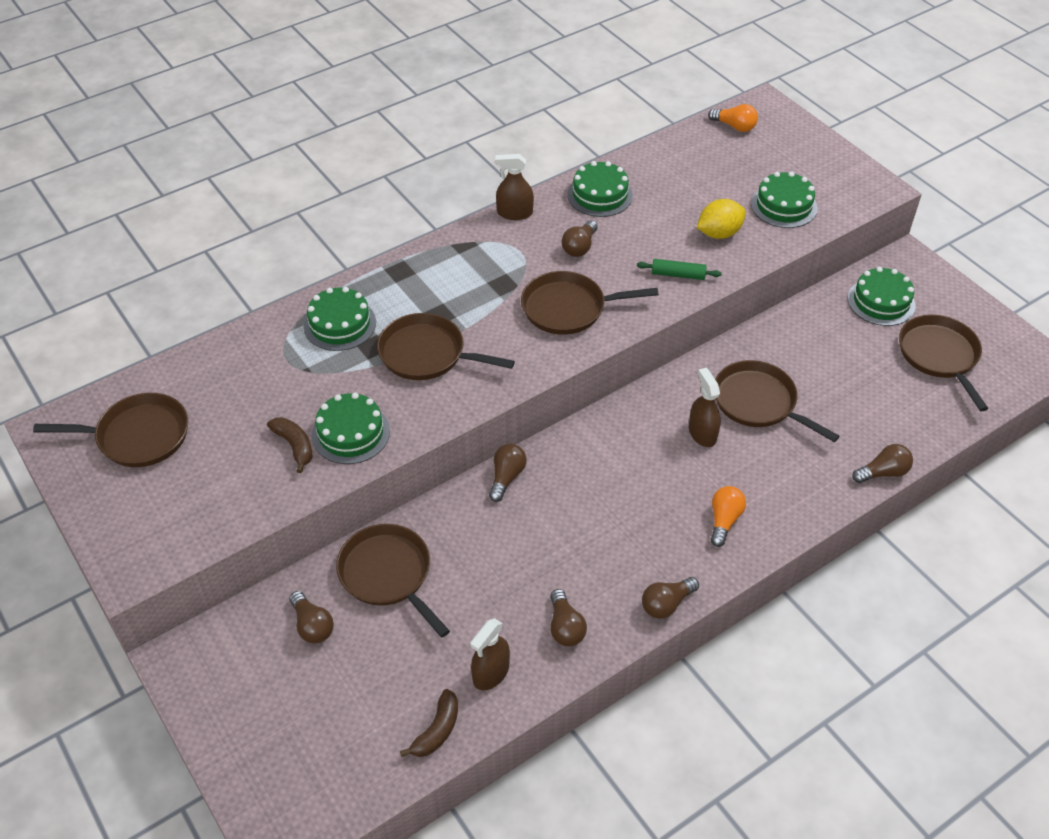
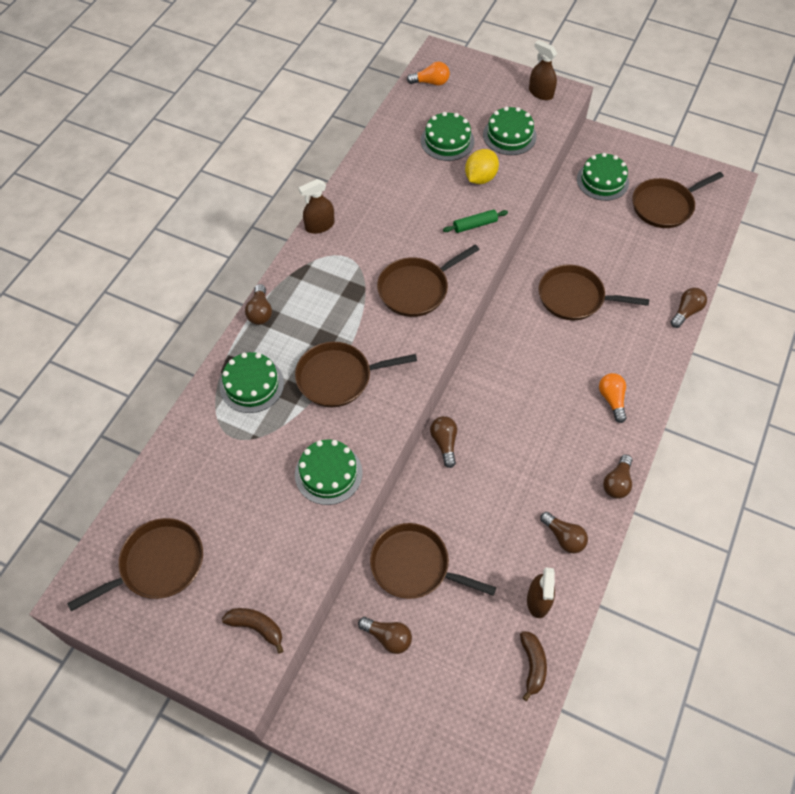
camera: 30 degrees left, 10 degrees up
(294, 446) = (293, 507): brown banana -> brown banana (256, 627)
(580, 247) = (389, 233): brown light bulb -> brown light bulb (260, 312)
(600, 195) = (373, 182): green cake -> green cake (447, 141)
(702, 433) = (554, 340): brown spray bottle -> brown spray bottle (541, 93)
(939, 356) = (664, 206): brown pan -> brown pan turned 75 degrees counterclockwise

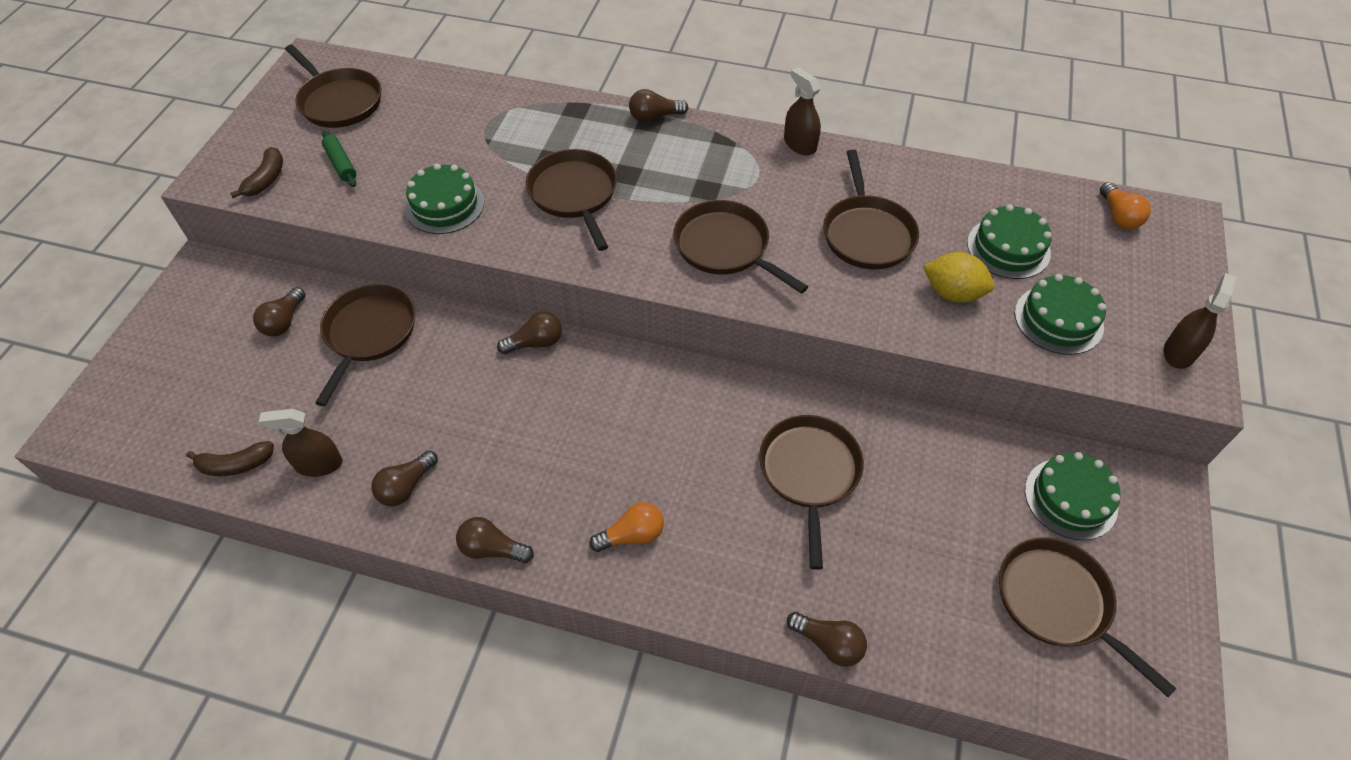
camera: 80 degrees right, 5 degrees down
(252, 385) = (554, 127): green cake -> none
(420, 208) = (867, 234): none -> brown pan
(475, 225) = (858, 296): green rolling pin -> green rolling pin (341, 164)

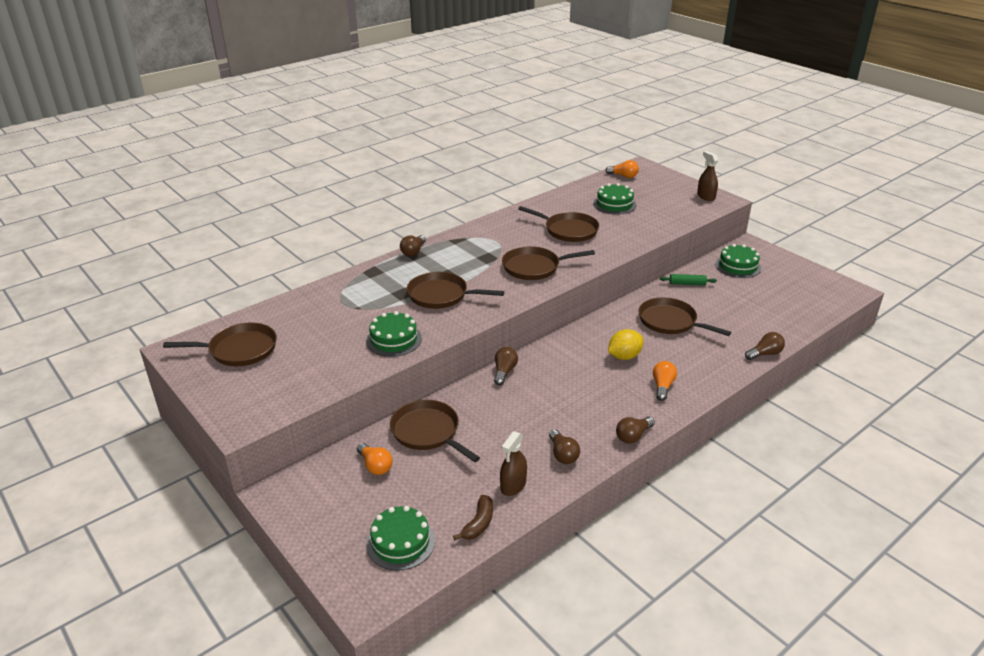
camera: 55 degrees left, 20 degrees down
(266, 179) = (275, 401): brown banana -> none
(284, 321) = (375, 466): brown light bulb -> orange light bulb
(341, 164) = (303, 366): green rolling pin -> green rolling pin (687, 284)
(800, 144) = (488, 223): brown spray bottle -> none
(952, 293) = (626, 226): yellow lemon -> yellow lemon (624, 356)
(1057, 602) = (784, 291): brown pan -> none
(1058, 319) = (665, 211): green cake -> green cake (400, 542)

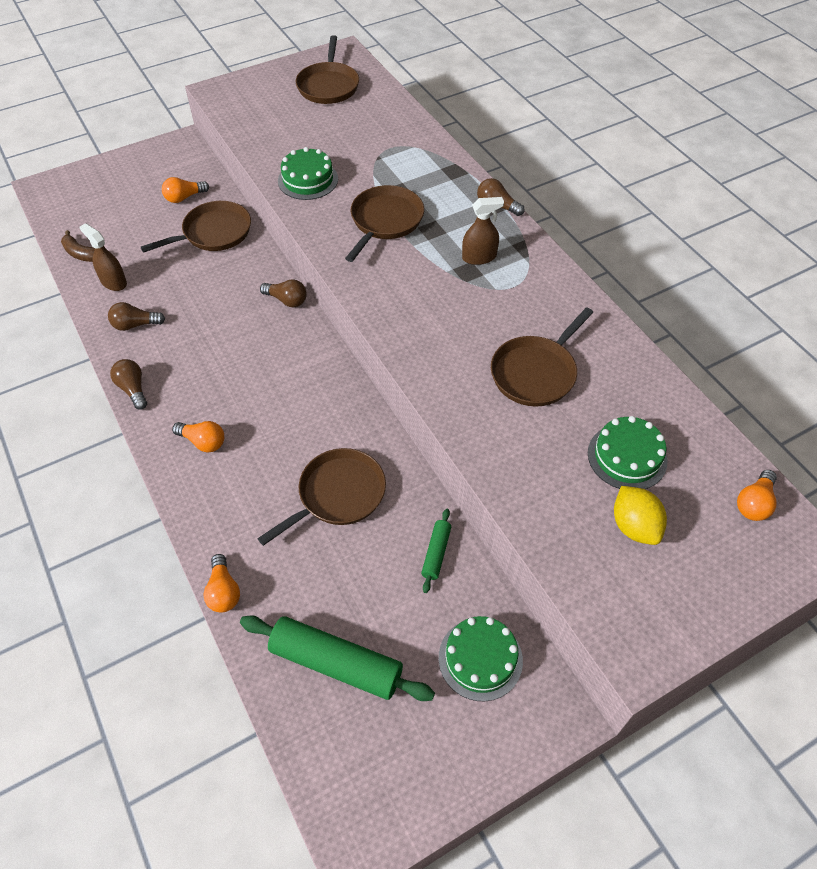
camera: 100 degrees right, 20 degrees up
(400, 542) = (89, 207): green cake -> none
(534, 267) = (431, 314): brown pan -> none
(624, 356) = (276, 418): yellow lemon -> yellow lemon (634, 526)
(706, 196) = (657, 626): brown spray bottle -> brown spray bottle (479, 257)
(764, 354) = (223, 591): brown light bulb -> orange light bulb
(775, 307) = (336, 663): none -> green rolling pin

